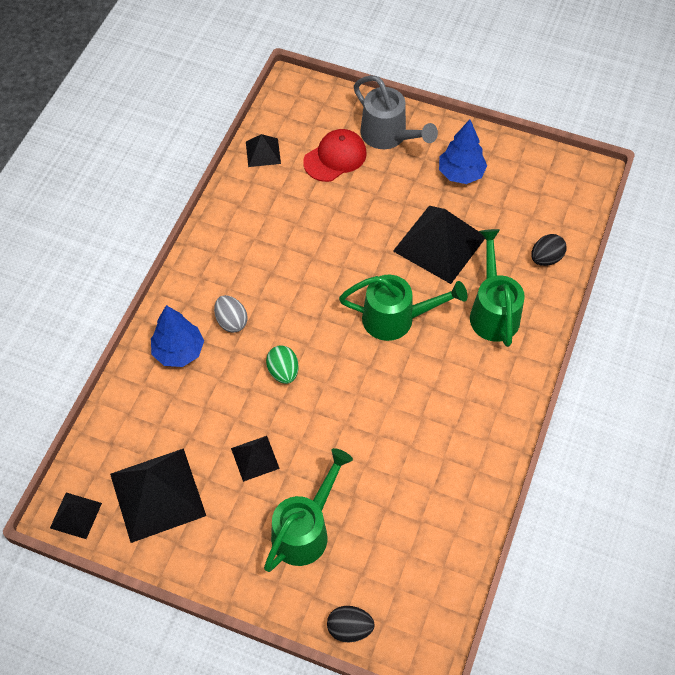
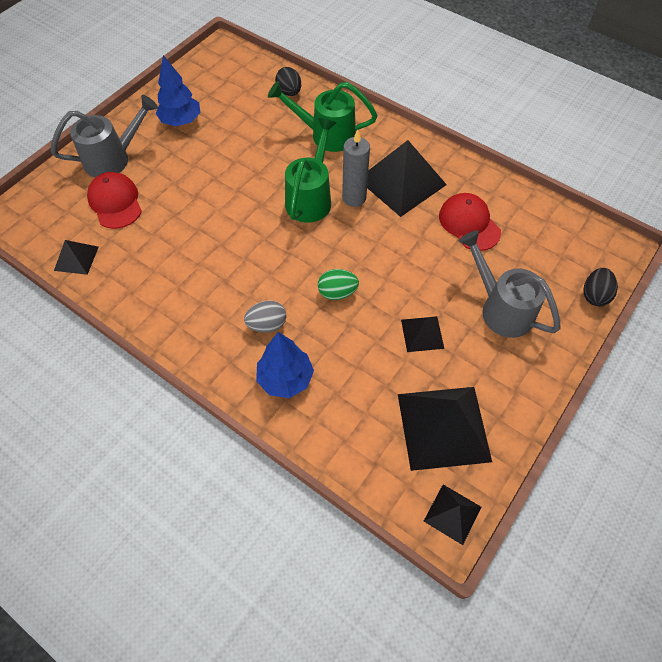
camera: 75 degrees left, 0 degrees up
(305, 530) = (501, 309): green watering can -> grey watering can
(410, 359) = (354, 198): none -> grey candle
(411, 481) = (469, 224): none -> red cap
(439, 244) = (247, 152): black pyramid -> black pyramid (401, 182)

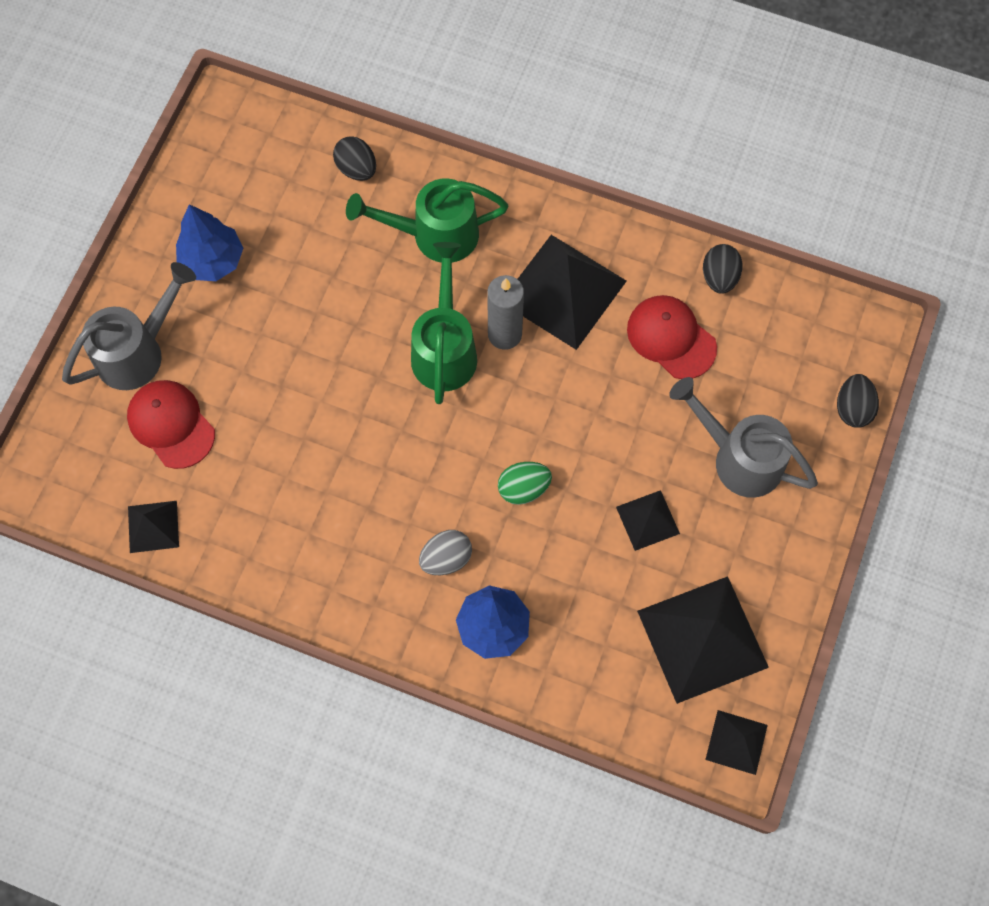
camera: 15 degrees left, 10 degrees up
(512, 195) = (719, 277): none -> black egg

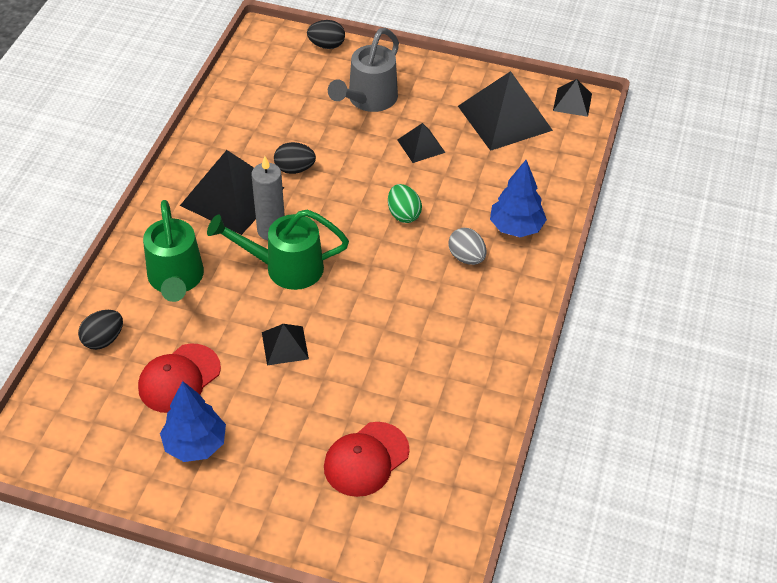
camera: 95 degrees left, 20 degrees down
(137, 352) = (293, 496): grey watering can -> none
(153, 526) = (466, 462): black pyramid -> black pyramid (285, 345)
(671, 338) = (273, 135): red cap -> red cap (179, 378)
(719, 277) = (222, 109): black egg -> black egg (295, 169)

